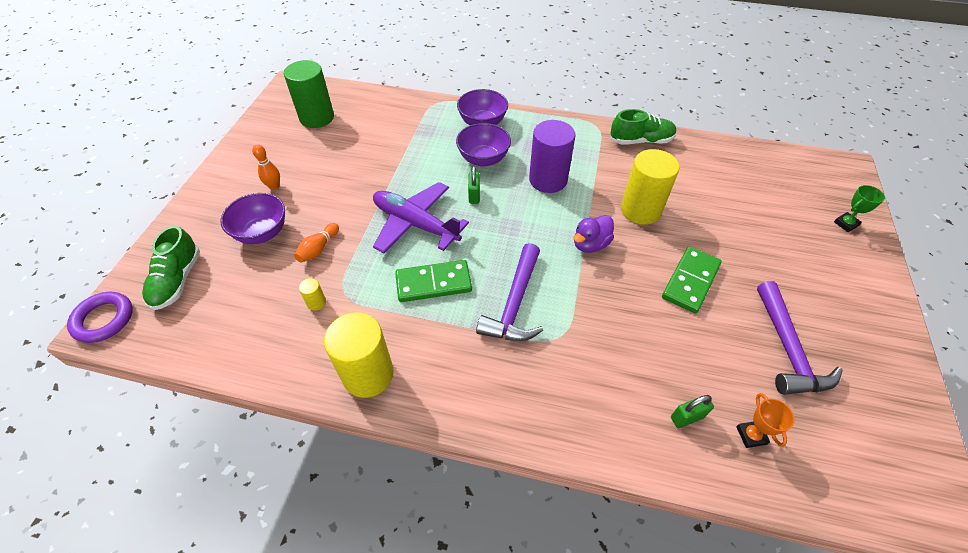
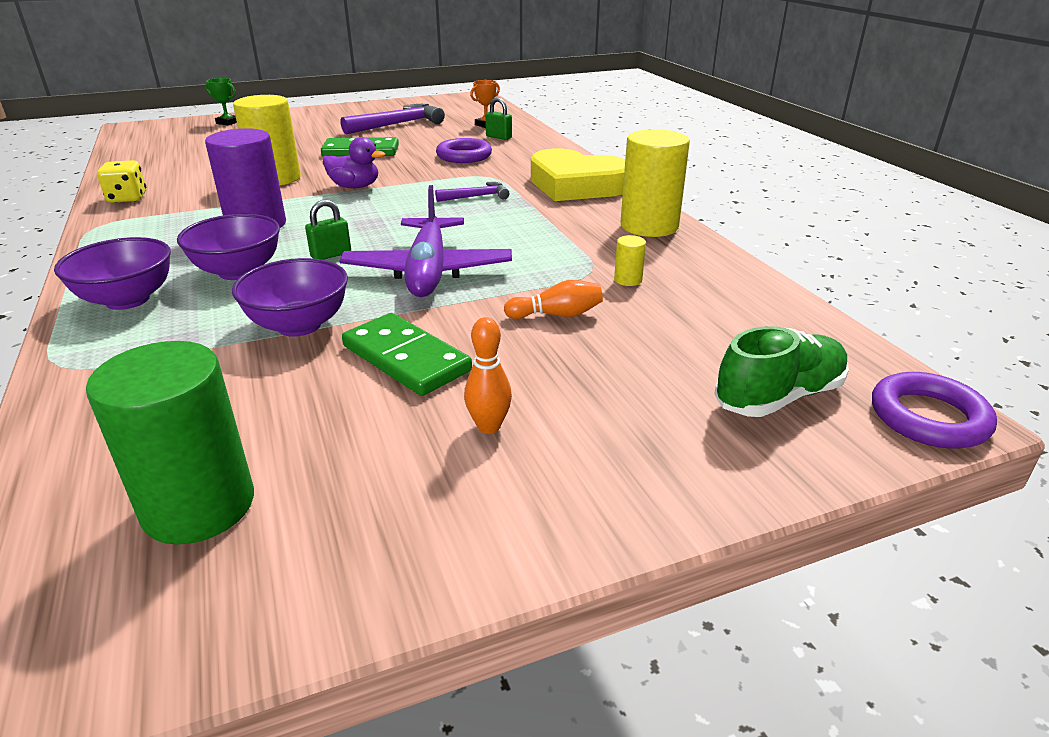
camera: 125 degrees left, 20 degrees down
(262, 233) = (597, 375): purple bowl -> purple bowl (299, 325)
(433, 283) = (505, 233): green domino -> green domino (406, 358)
(488, 387) = (576, 185): none -> yellow heart
(515, 303) = (476, 197): purple hammer -> purple hammer, size x0.54
(631, 349) = (464, 156): none -> purple ring
(641, 141) = (127, 198): green shoe -> yellow dice

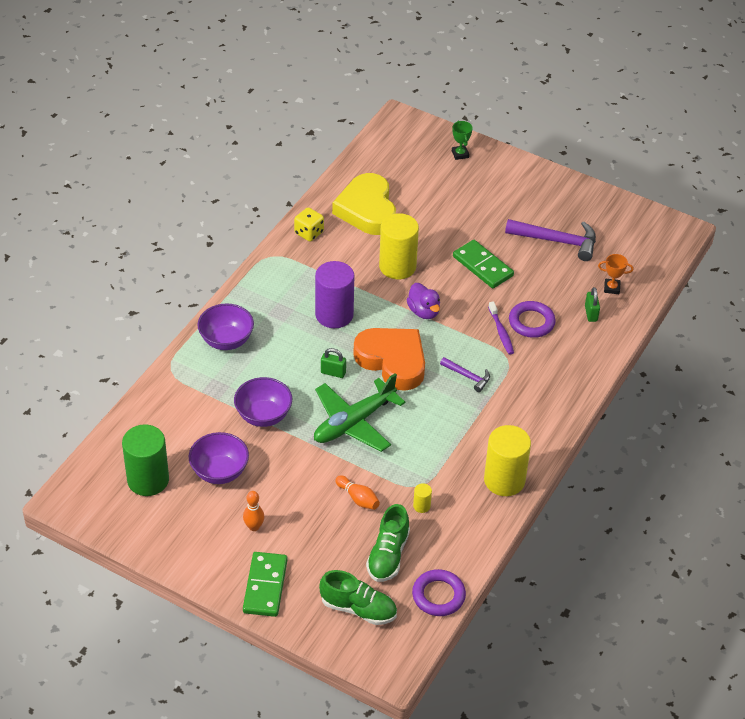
camera: 50 degrees right, 15 degrees up
(238, 271) = (284, 353): purple bowl -> purple bowl (219, 472)
(384, 220) = (392, 361): none -> orange heart
(406, 358) = (273, 470): green domino -> green domino (265, 586)
(428, 271) = (354, 422): purple plane -> green plane
(451, 168) = (501, 332): none -> purple toothbrush
(576, 185) = (537, 411): yellow heart -> yellow heart (367, 209)
(689, 332) = (388, 555): none -> green shoe
(928, 417) = (387, 664): purple ring -> purple ring (438, 595)

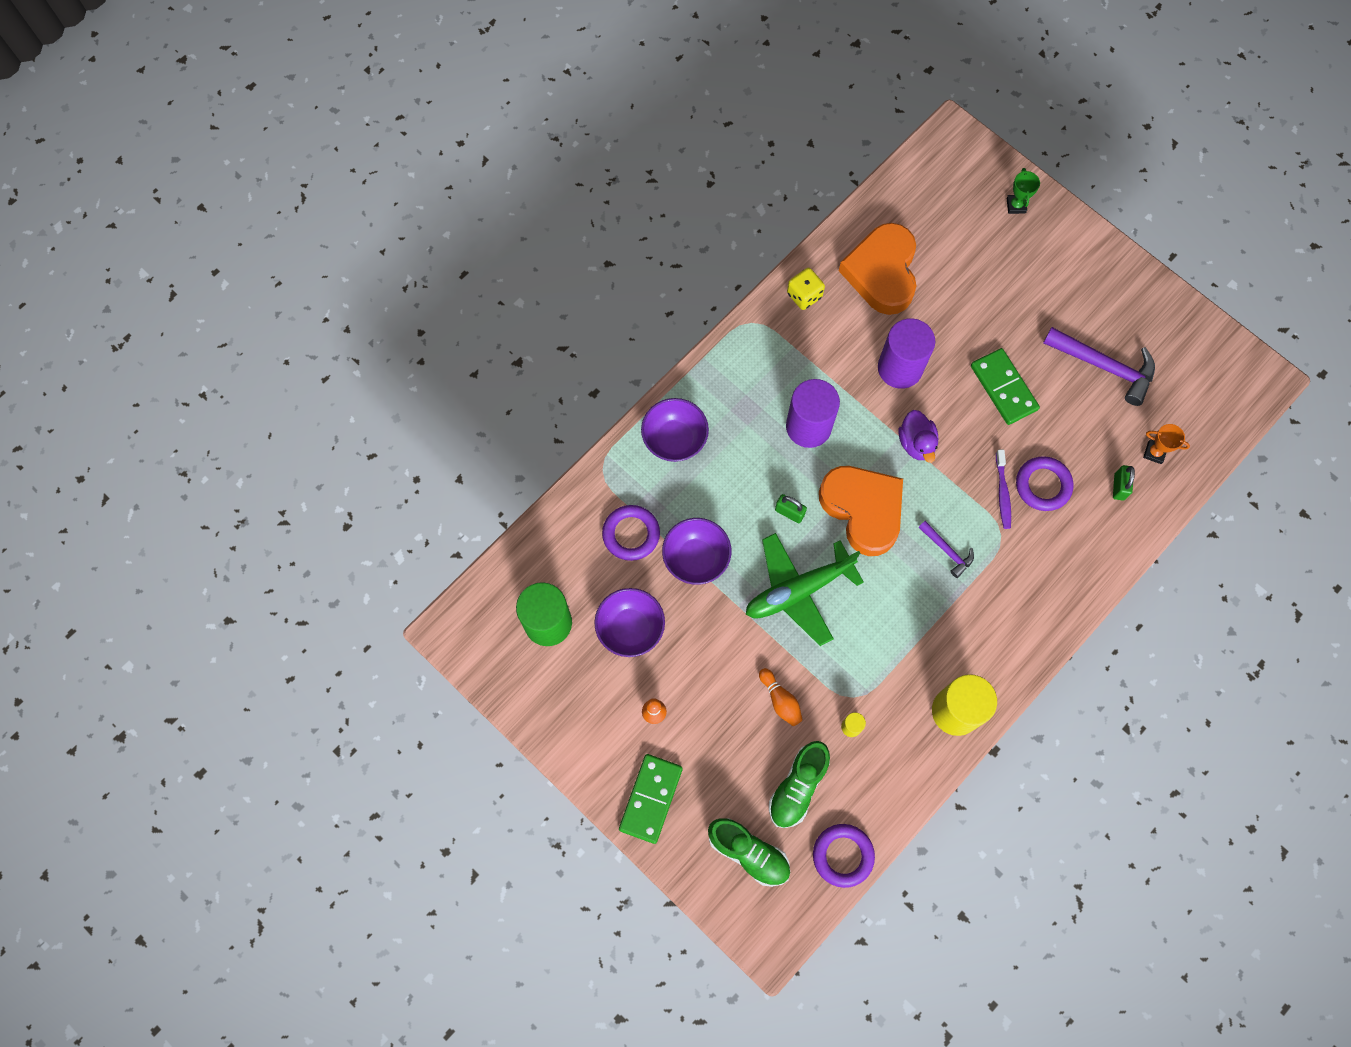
camera: 15 degrees right, 25 degrees up
(205, 408) = (631, 534): none -> purple ring
(367, 209) = (882, 272): yellow heart -> orange heart
(397, 266) = (900, 368): yellow cylinder -> purple cylinder

